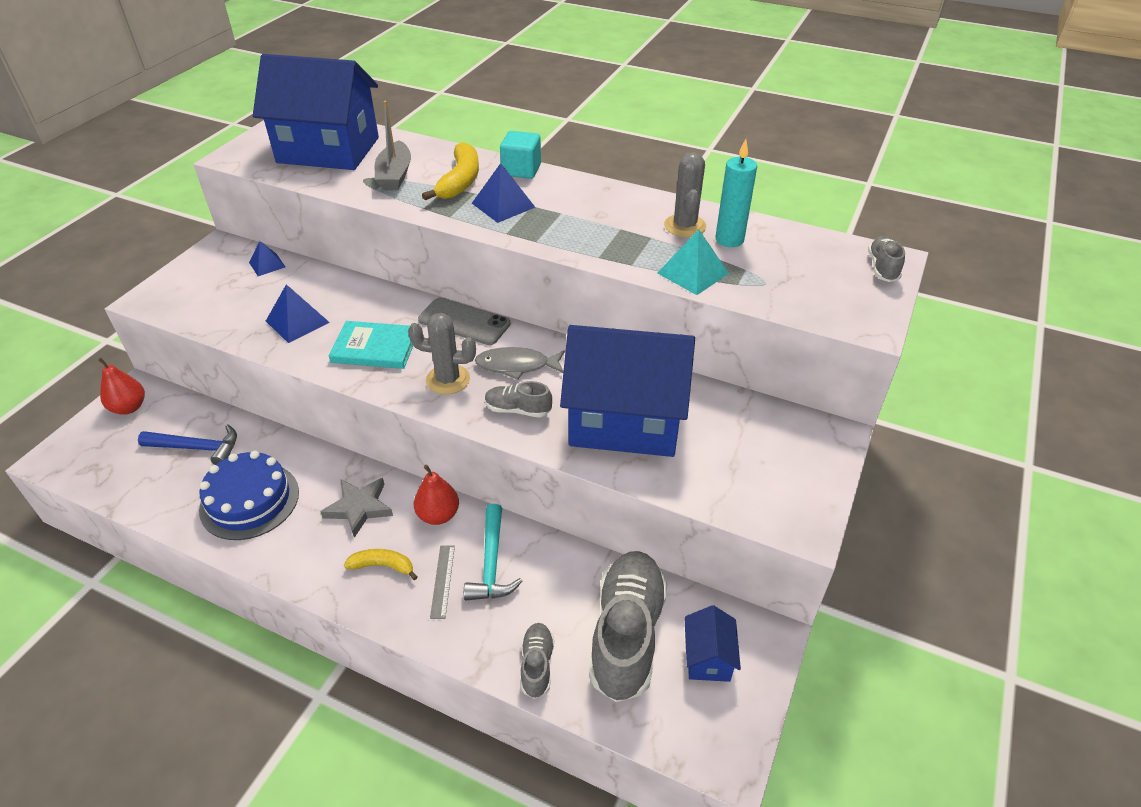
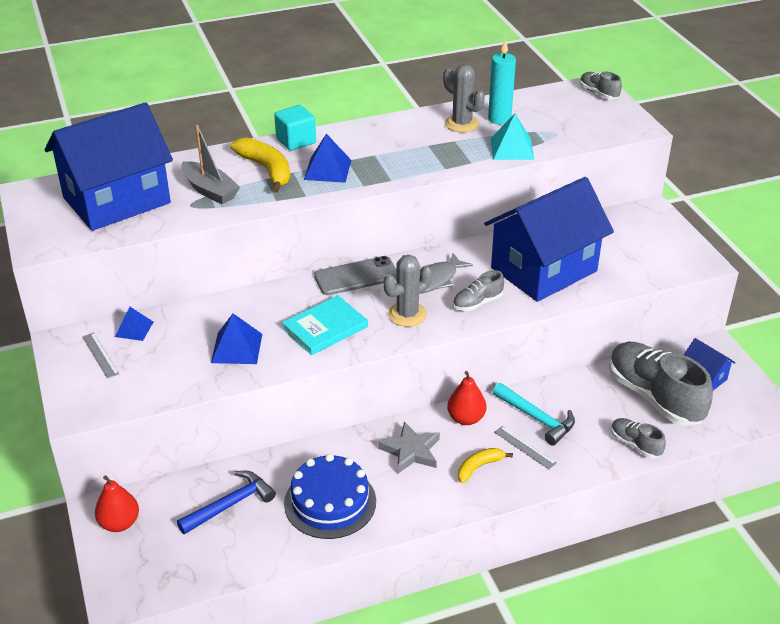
camera: 45 degrees left, 5 degrees down
(221, 269) = (100, 355): none -> grey ruler

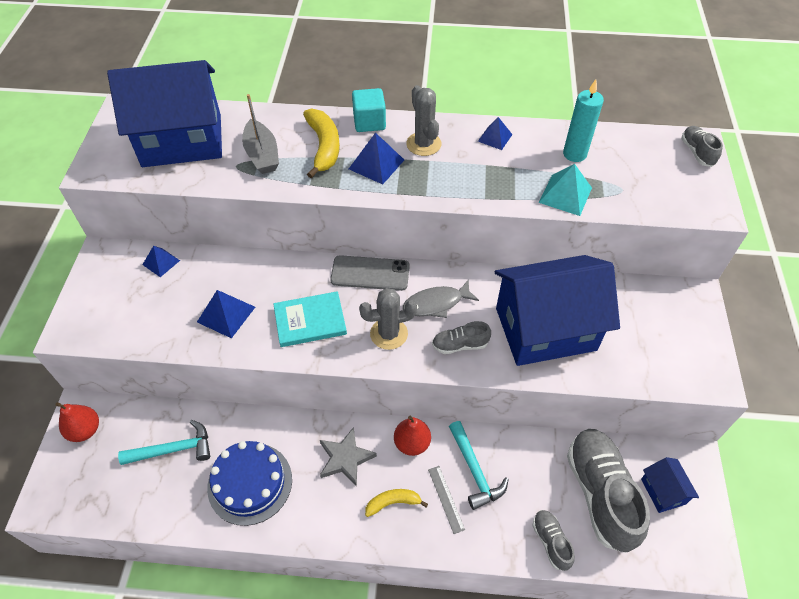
camera: 25 degrees right, 15 degrees up
(100, 355) = (120, 279): grey ruler -> none
(230, 505) = (173, 449): blue hammer -> turquoise hammer
(421, 124) = (495, 137): none -> blue pyramid
(462, 124) = (534, 149): grey cactus -> grey cactus (423, 144)

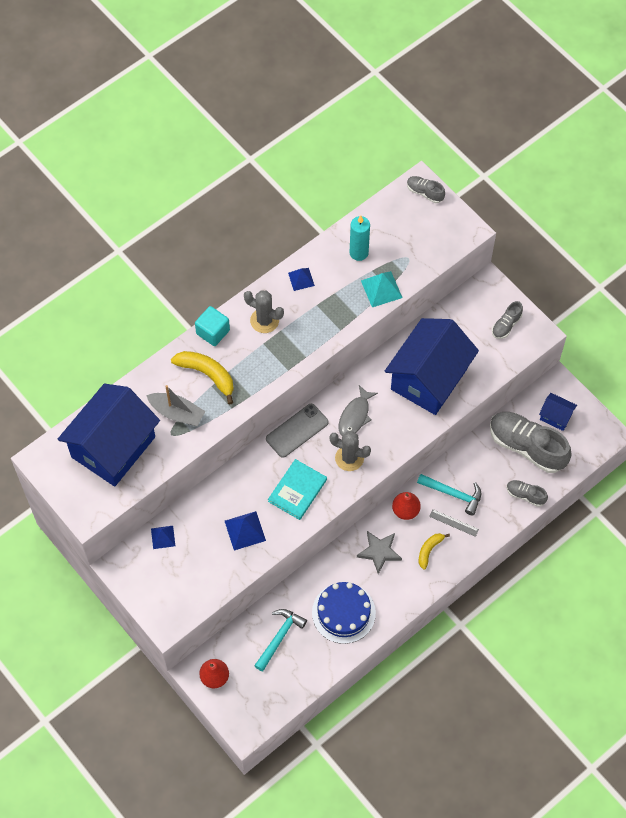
camera: 45 degrees left, 10 degrees up
(376, 164) = (253, 359): blue pyramid -> none
(389, 334) = (349, 458): grey cactus -> grey cactus turned 75 degrees clockwise
(460, 345) = (394, 429): grey shoe -> grey shoe (506, 325)

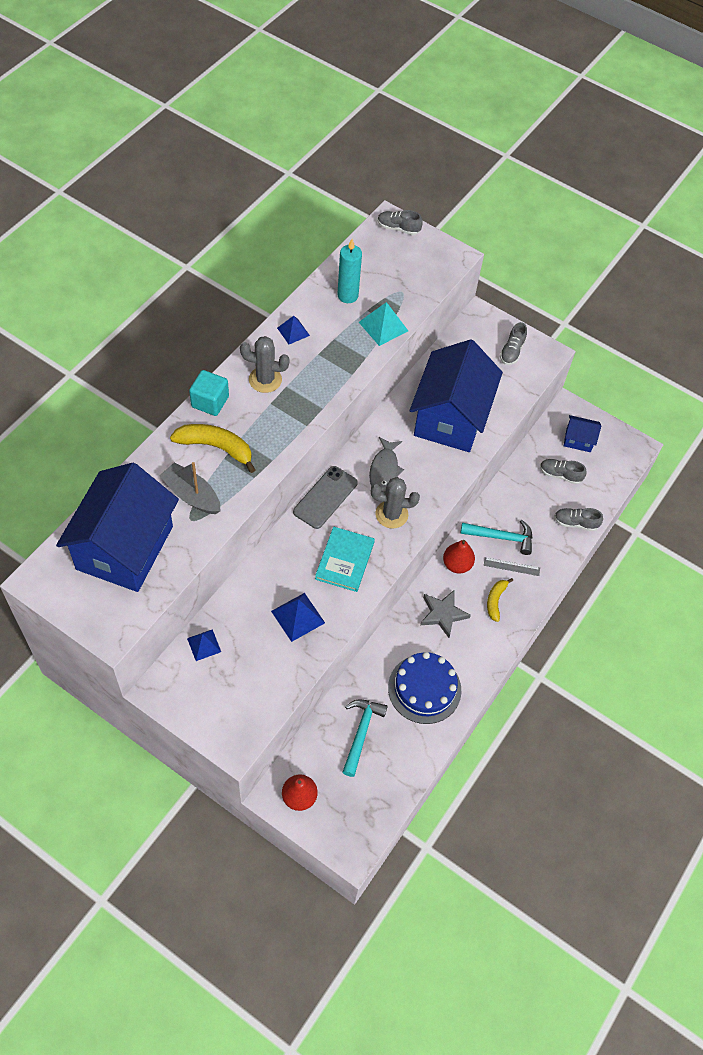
camera: 20 degrees left, 5 degrees down
(177, 413) = (192, 495): grey boat -> grey boat turned 150 degrees counterclockwise
(527, 447) = (560, 475): grey shoe -> grey shoe, size x0.47

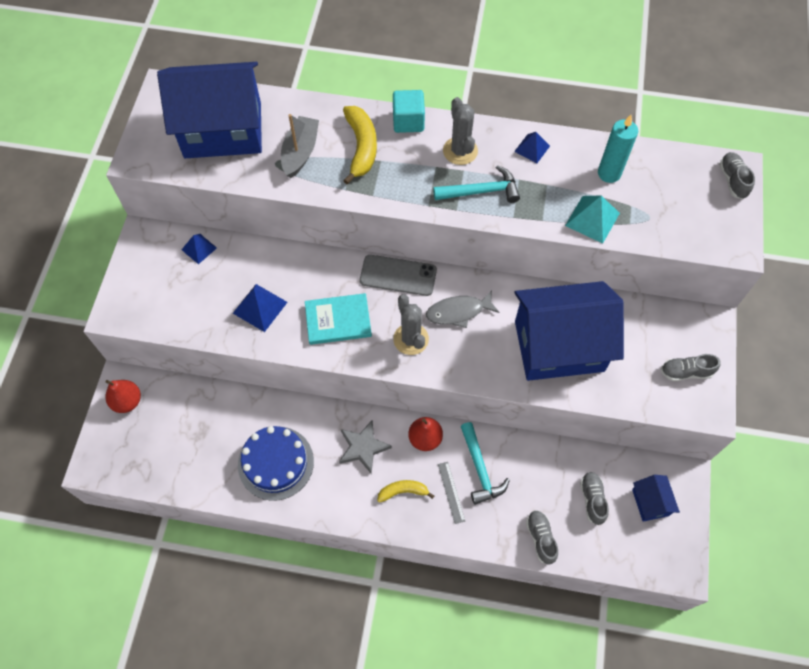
camera: 70 degrees right, 5 degrees up
(361, 733) = (207, 426): turquoise hammer -> turquoise hammer (481, 191)

